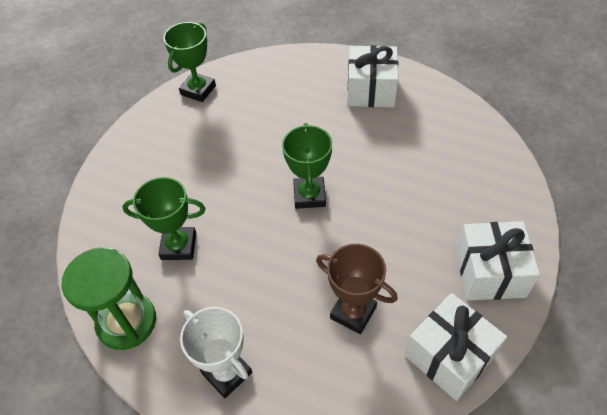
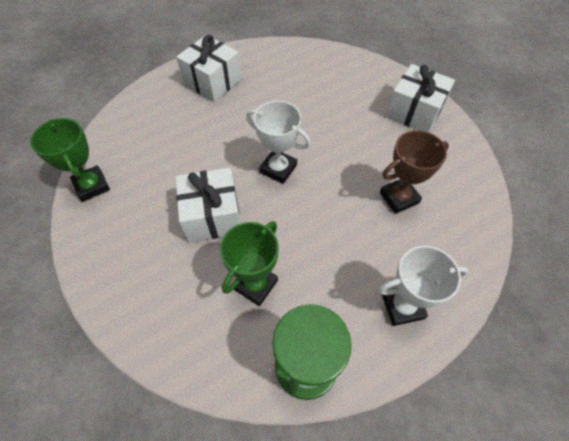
camera: 60 degrees left, 5 degrees up
(309, 195) = (278, 169): green trophy -> white trophy
(449, 356) = (462, 165): white gift -> white gift (212, 216)

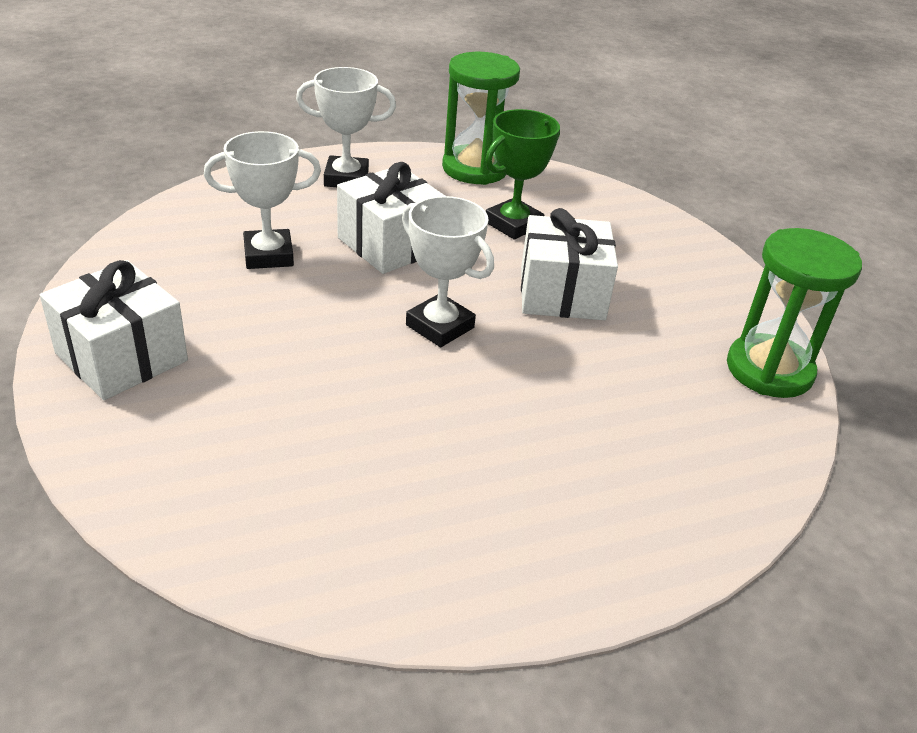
camera: 170 degrees left, 20 degrees down
(92, 186) = (769, 370): green trophy -> green hourglass
(212, 81) = (538, 527): white gift -> white gift (390, 244)
(399, 198) = (268, 255): brown trophy -> white trophy

